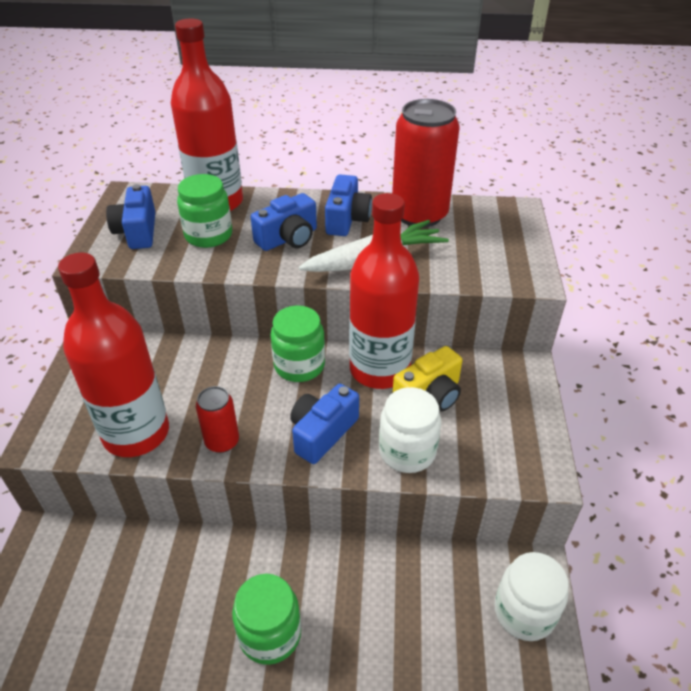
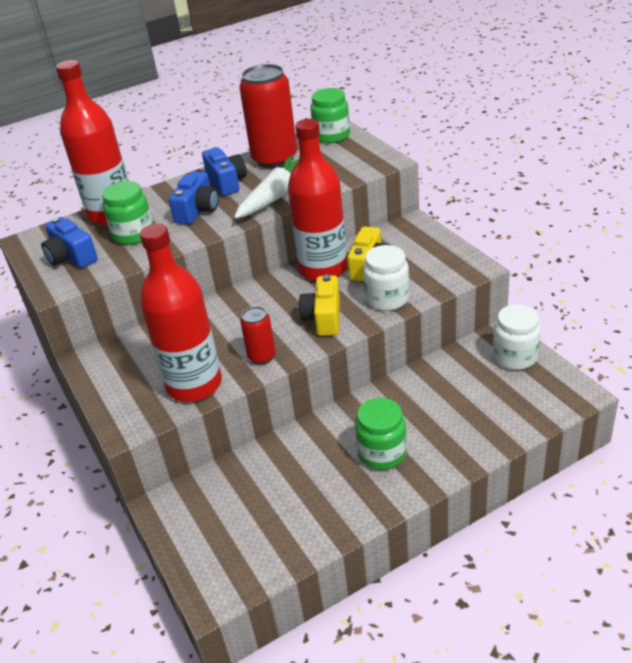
camera: 30 degrees left, 5 degrees down
(299, 365) = (266, 293): green jar -> green jar (332, 136)
(322, 433) = (324, 318): blue camera -> yellow camera

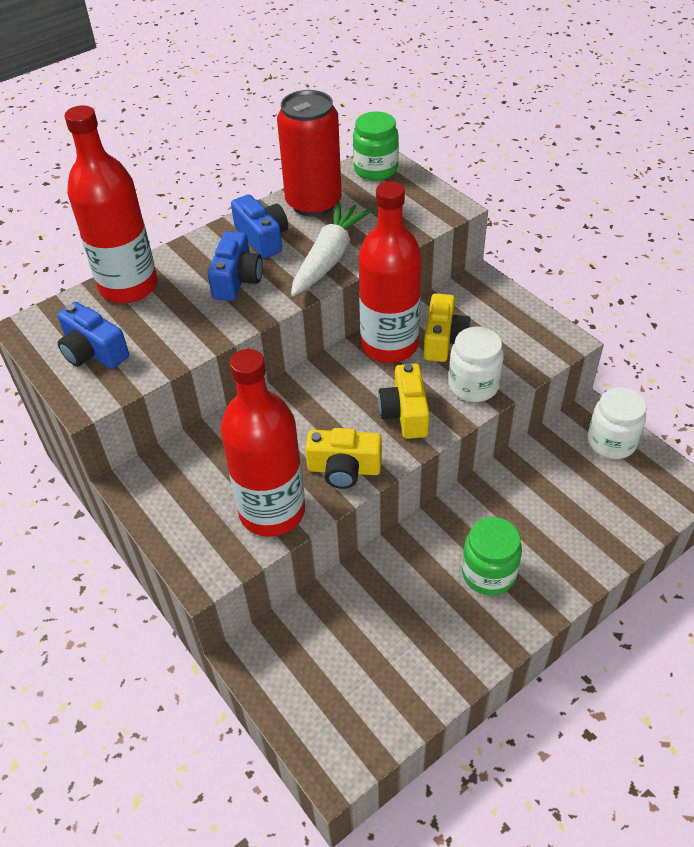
camera: 10 degrees left, 10 degrees up
(133, 234) = (165, 317): green jar -> none
(262, 356) = (344, 469): red can -> yellow camera

